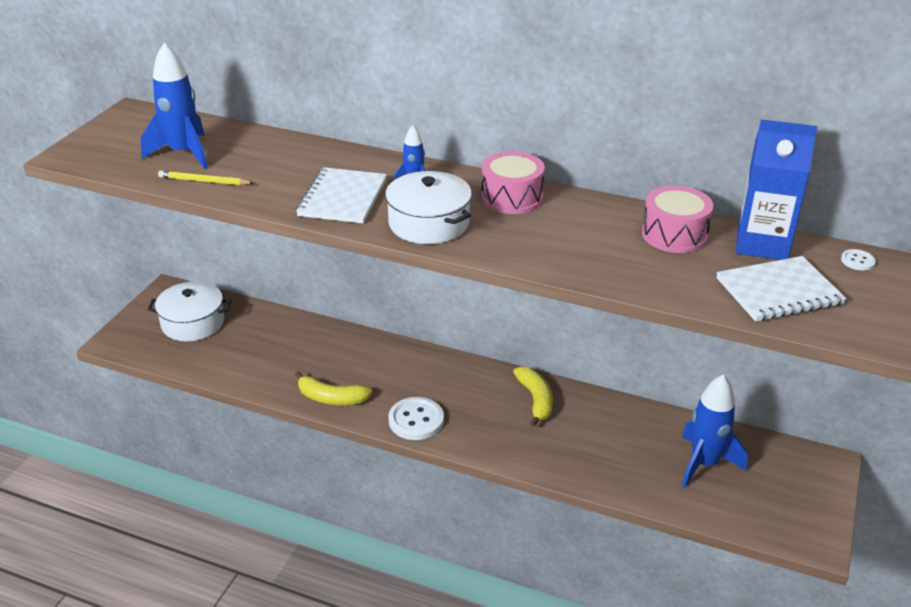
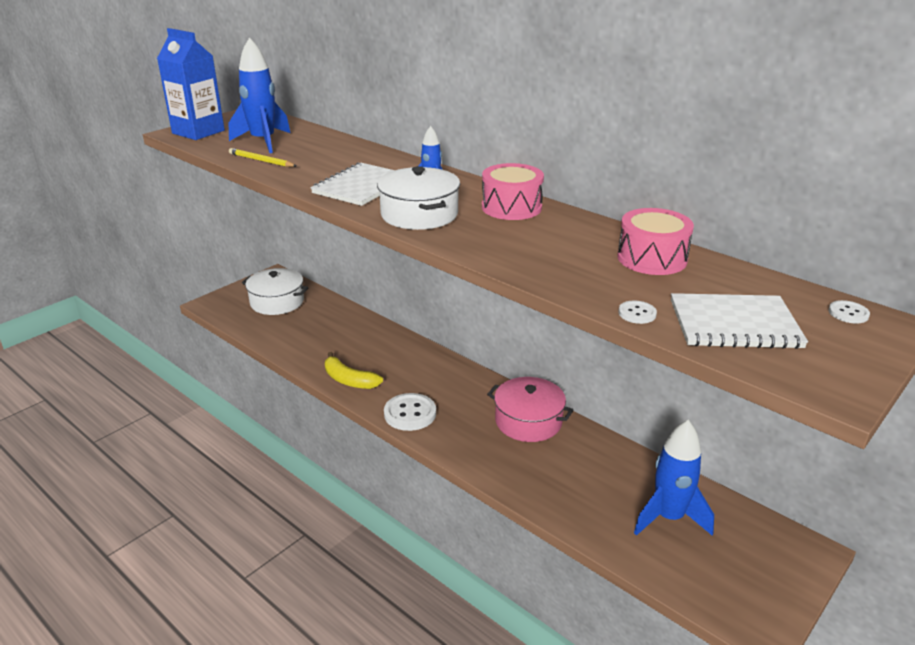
camera: 20 degrees right, 5 degrees down
(535, 400) = (528, 421): yellow banana -> pink pot
(697, 298) = (637, 313): none -> white button
(762, 244) = (743, 281): blue carton -> blue carton (198, 132)

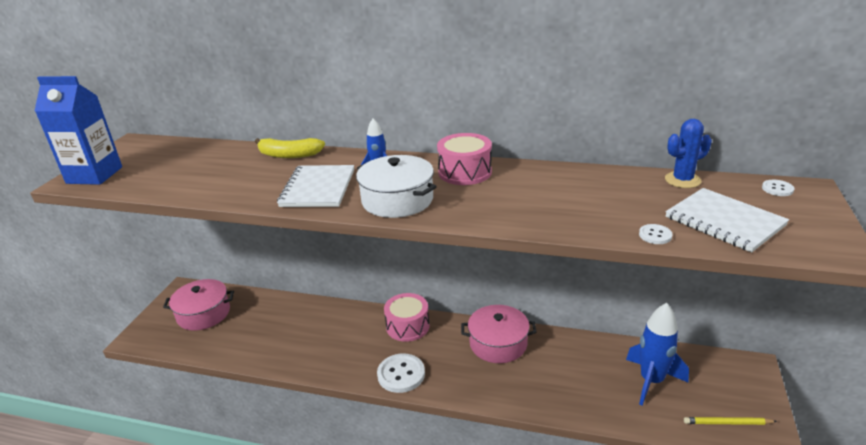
camera: 25 degrees left, 0 degrees up
(261, 161) = (194, 188): yellow pencil -> yellow pencil (727, 423)
(263, 142) = (176, 168): blue rocket -> none
(277, 302) = (203, 314): white pot -> pink pot
(349, 380) = (326, 364): yellow banana -> yellow banana (289, 155)
(652, 258) = (613, 185): pink drum -> pink drum (407, 326)
(734, 324) = (724, 221): white notebook -> white notebook turned 75 degrees clockwise
(740, 274) = (682, 180): none -> blue cactus

